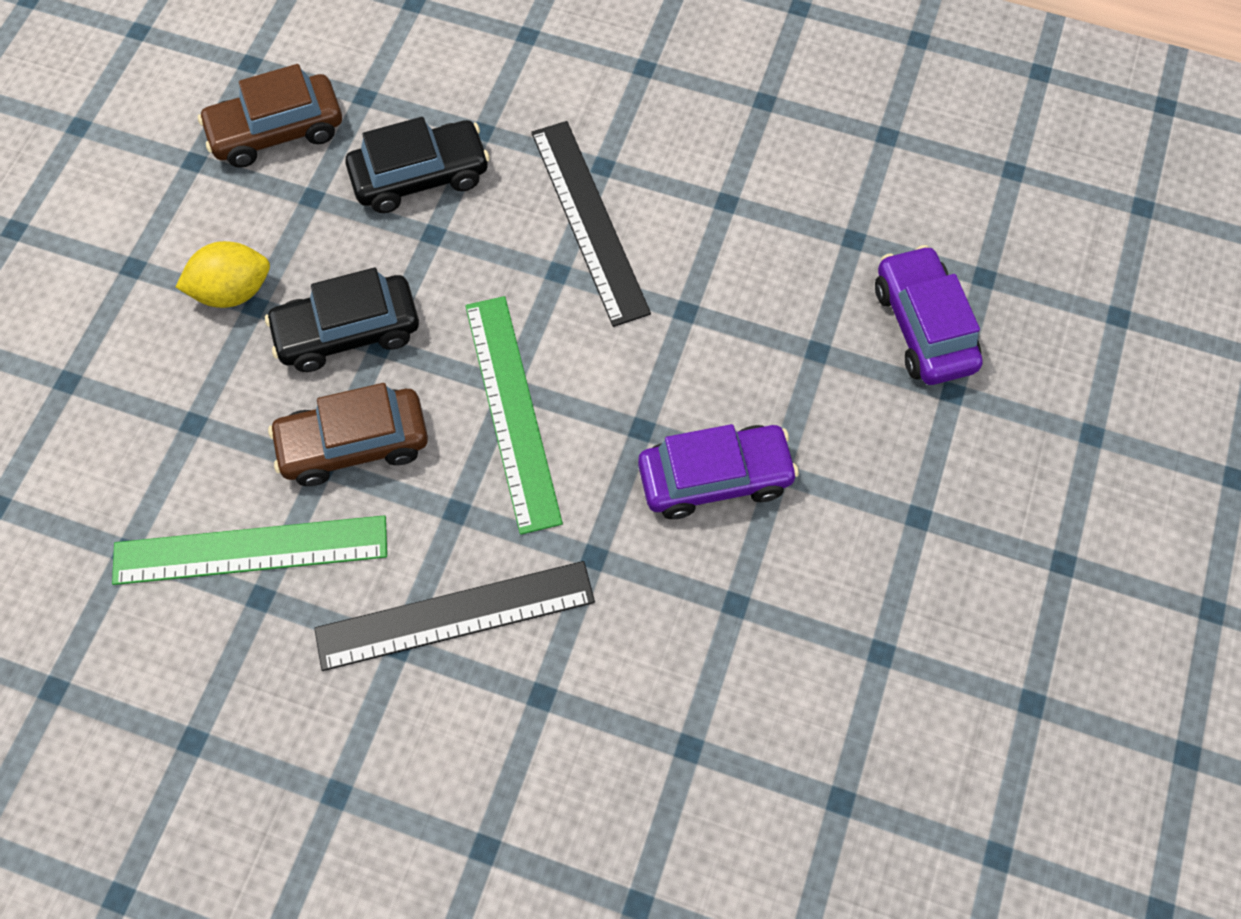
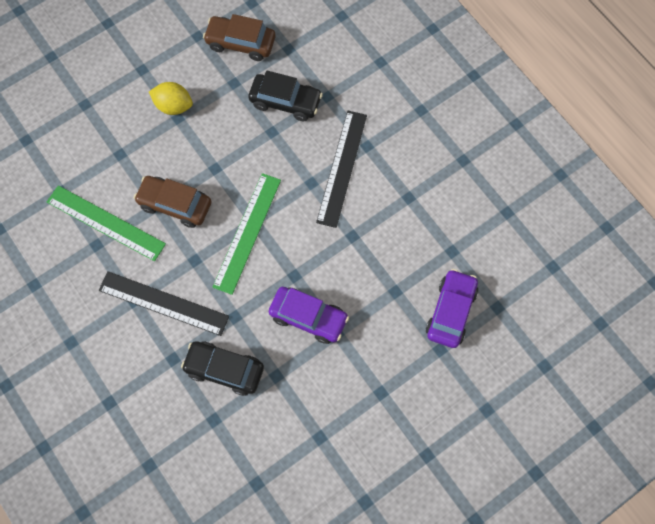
camera: 35 degrees right, 5 degrees up
(348, 332) = (206, 154): black car -> black car (224, 369)

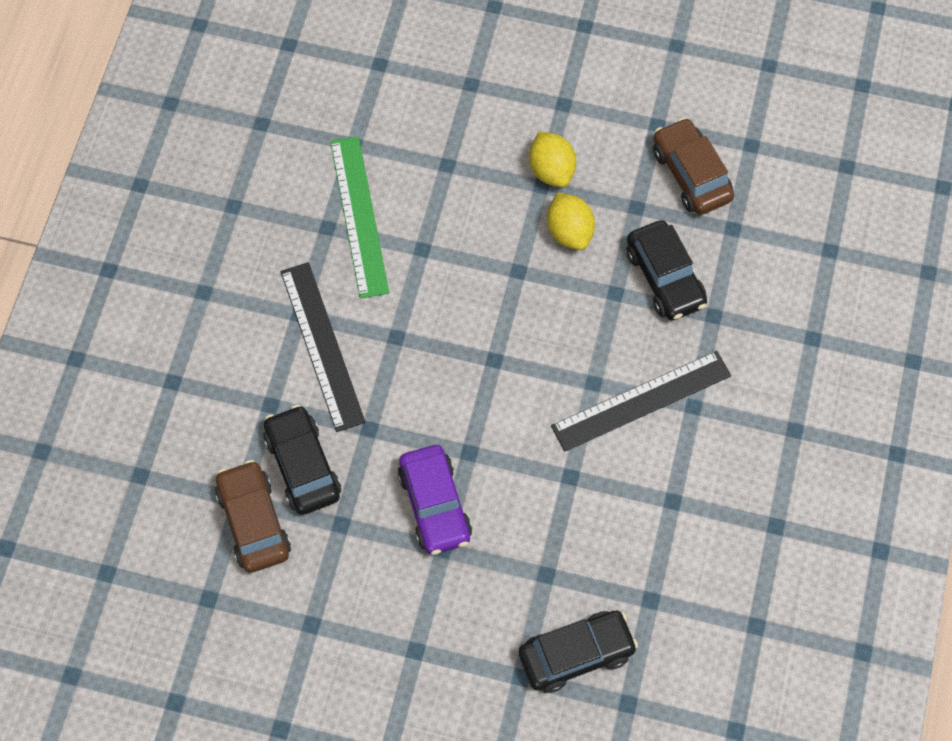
camera: 50 degrees right, 5 degrees down
(175, 205) = (440, 266): brown car -> brown car (253, 522)
(217, 125) = (569, 232): none -> yellow lemon
(247, 232) = (474, 364): green ruler -> none
(450, 311) = (576, 654): purple car -> black car

